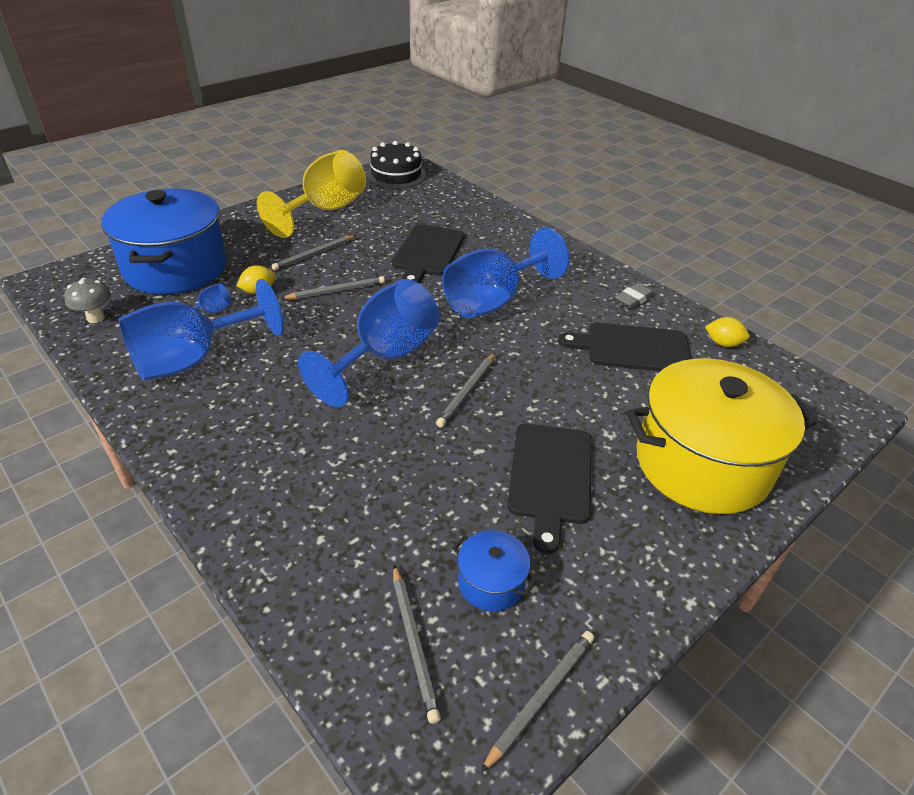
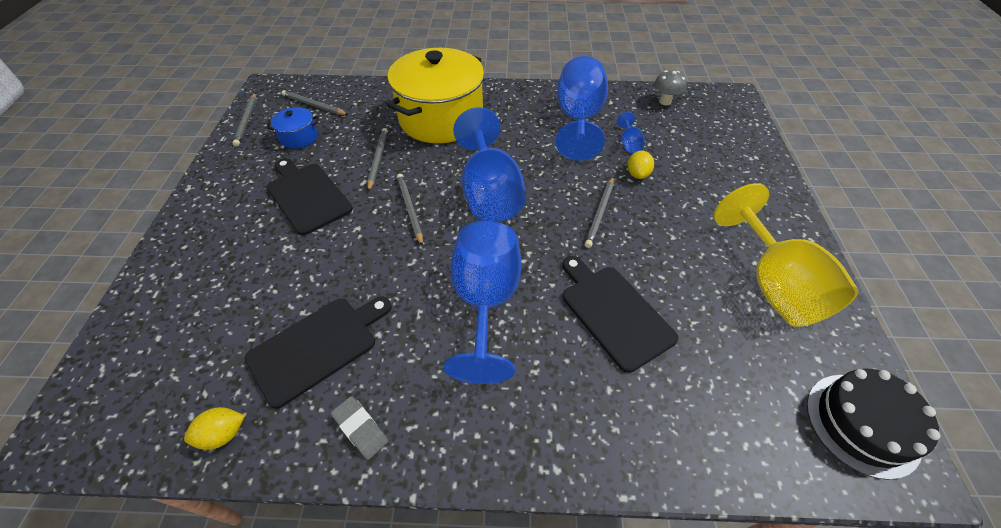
camera: 135 degrees right, 10 degrees up
(176, 268) = (710, 150): blue pot -> none
(314, 255) = (675, 230): grey pencil -> grey pencil (378, 160)
(633, 299) = (360, 429): grey eraser -> grey eraser turned 45 degrees counterclockwise
(702, 464) = (205, 271): yellow pot -> yellow pot (441, 118)

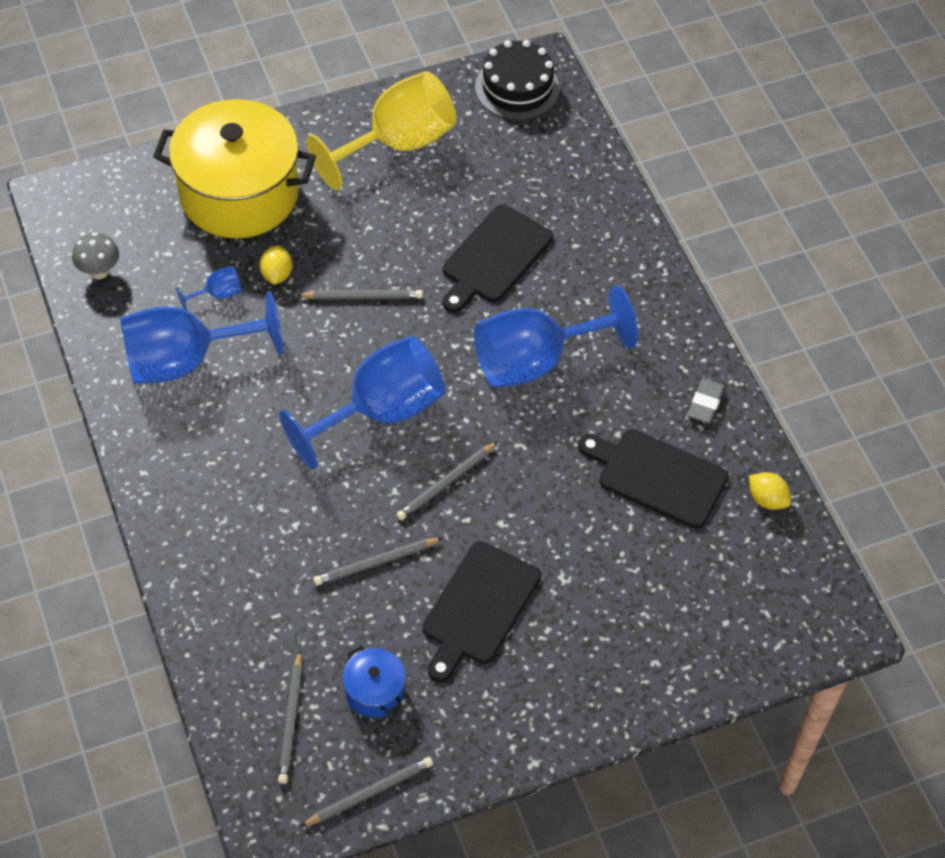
camera: 115 degrees left, 5 degrees up
(441, 118) = (252, 528): yellow pot -> yellow pot (239, 194)
(637, 174) = (277, 274): yellow lemon -> yellow lemon turned 75 degrees counterclockwise

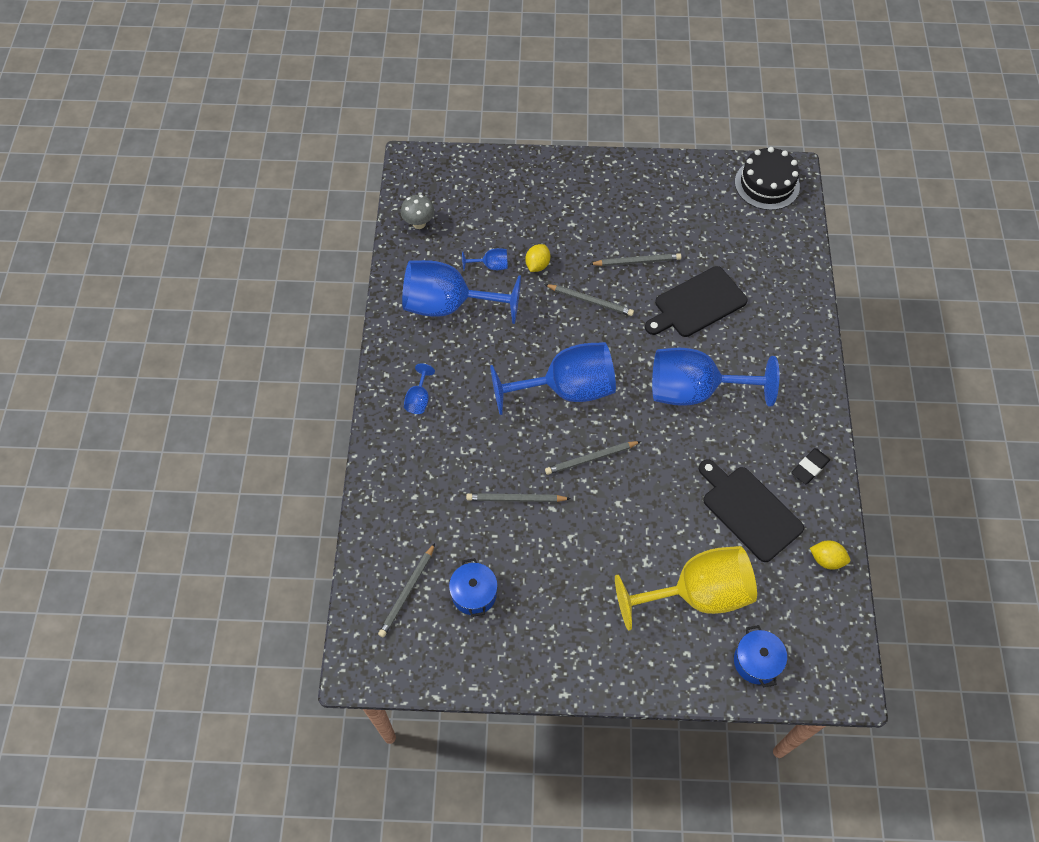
camera: 25 degrees right, 5 degrees up
(199, 487) = (419, 399): none -> blue goblet
(239, 194) = (536, 199): yellow pot -> none
(369, 793) = (438, 668): grey pencil -> grey pencil (637, 261)
(397, 144) = (662, 198): yellow goblet -> yellow goblet (697, 594)
(478, 608) = (574, 560): black cutting board -> none
(705, 403) = (809, 467): grey eraser -> black eraser
(736, 641) = (756, 661): none -> blue pot
(767, 499) = (826, 559): yellow lemon -> yellow lemon turned 45 degrees counterclockwise

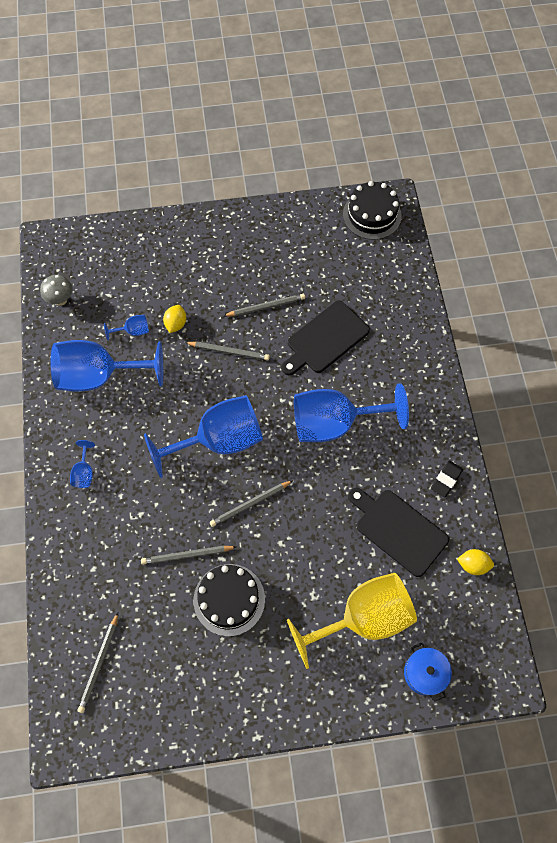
camera: 10 degrees left, 5 degrees up
(474, 594) = (161, 654): blue pot -> none
(554, 551) = (229, 599): none -> black cake

